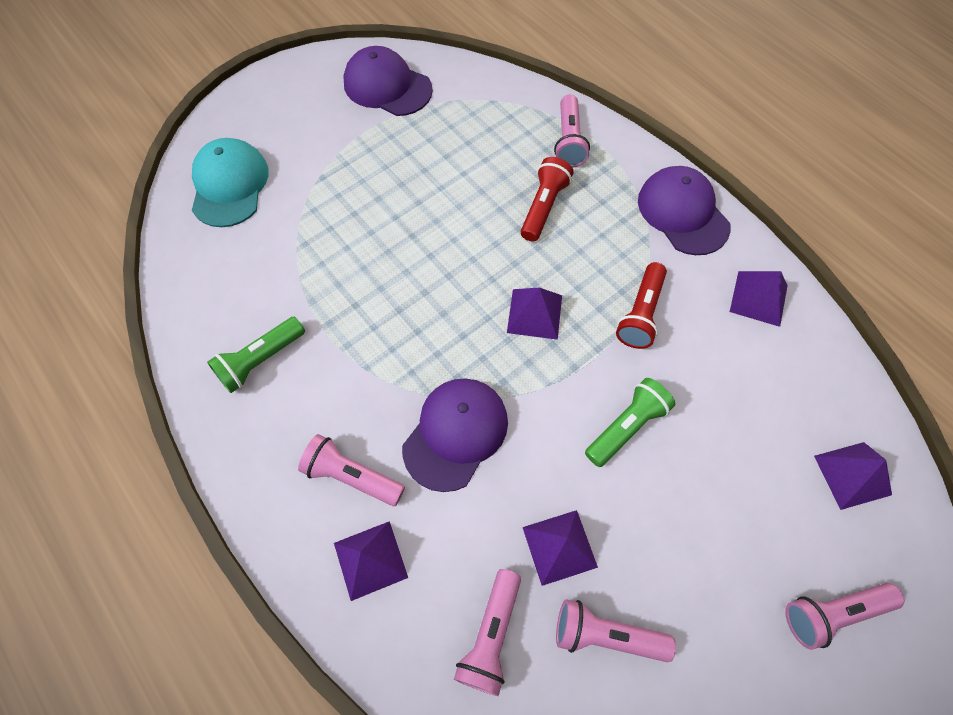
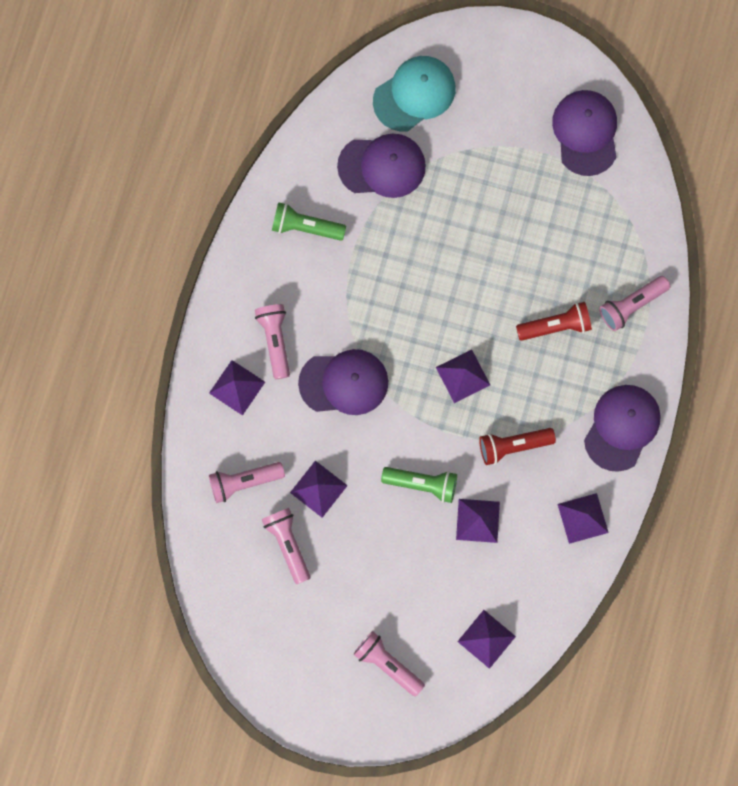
camera: 55 degrees right, 15 degrees up
(267, 253) = (382, 166): none -> purple cap
(703, 397) = (477, 520): none -> purple pyramid

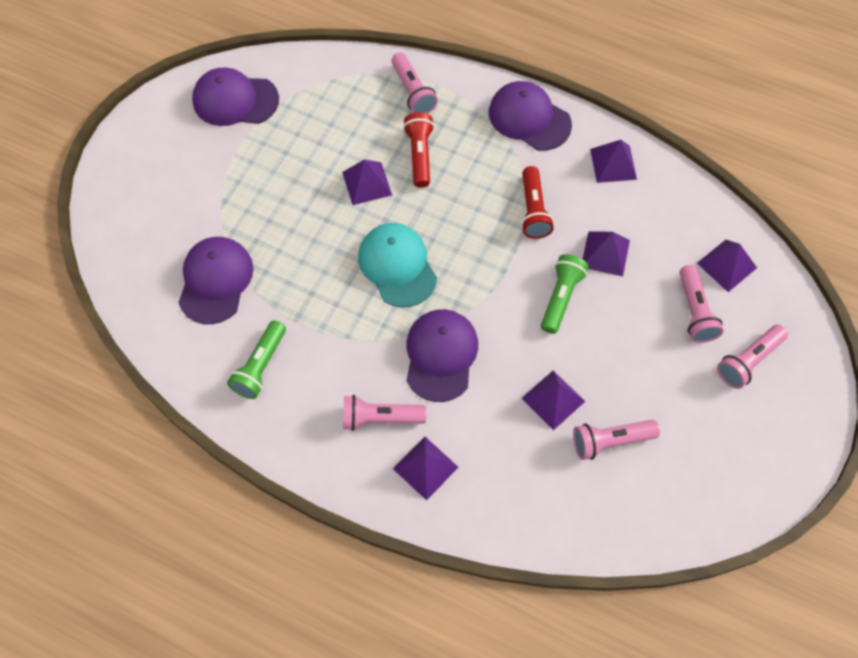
camera: 80 degrees left, 15 degrees down
(244, 482) = (535, 477): pink flashlight -> pink flashlight (695, 311)
(414, 94) = (148, 238): turquoise cap -> turquoise cap (397, 266)
(463, 376) = (454, 242): purple pyramid -> purple pyramid (367, 183)

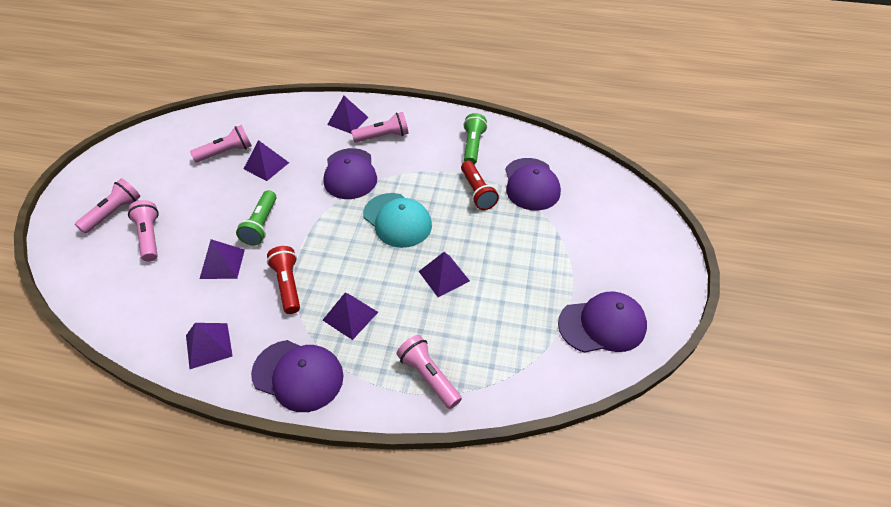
camera: 165 degrees right, 15 degrees down
(419, 155) = (403, 311): red flashlight -> red flashlight (477, 192)
(726, 265) = (112, 276): purple pyramid -> purple pyramid (350, 316)

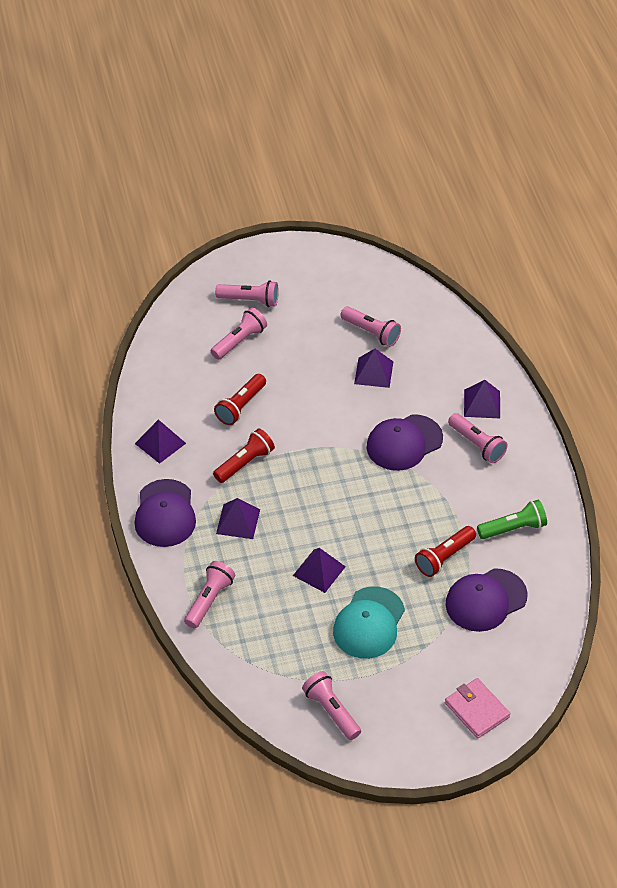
camera: 65 degrees right, 0 degrees up
(222, 264) = (241, 406): purple pyramid -> red flashlight
(261, 225) = (298, 409): green flashlight -> none
(397, 220) = (365, 507): turquoise cap -> turquoise cap (369, 623)
(602, 325) = (331, 711): purple cap -> pink flashlight
(635, 227) = (477, 710): none -> pink wallet

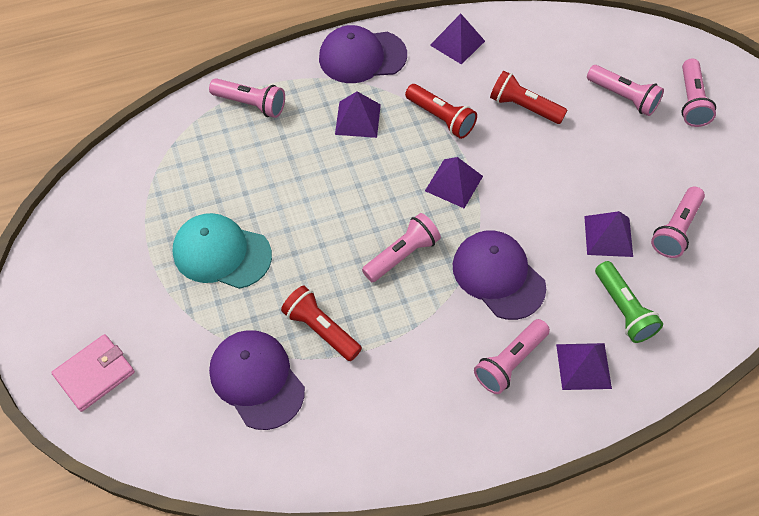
camera: 85 degrees right, 10 degrees up
(319, 571) = (294, 199): purple pyramid -> purple pyramid (454, 183)
(331, 711) = (104, 224): pink flashlight -> pink flashlight (402, 255)
(513, 528) = (374, 411): green flashlight -> green flashlight (623, 309)

